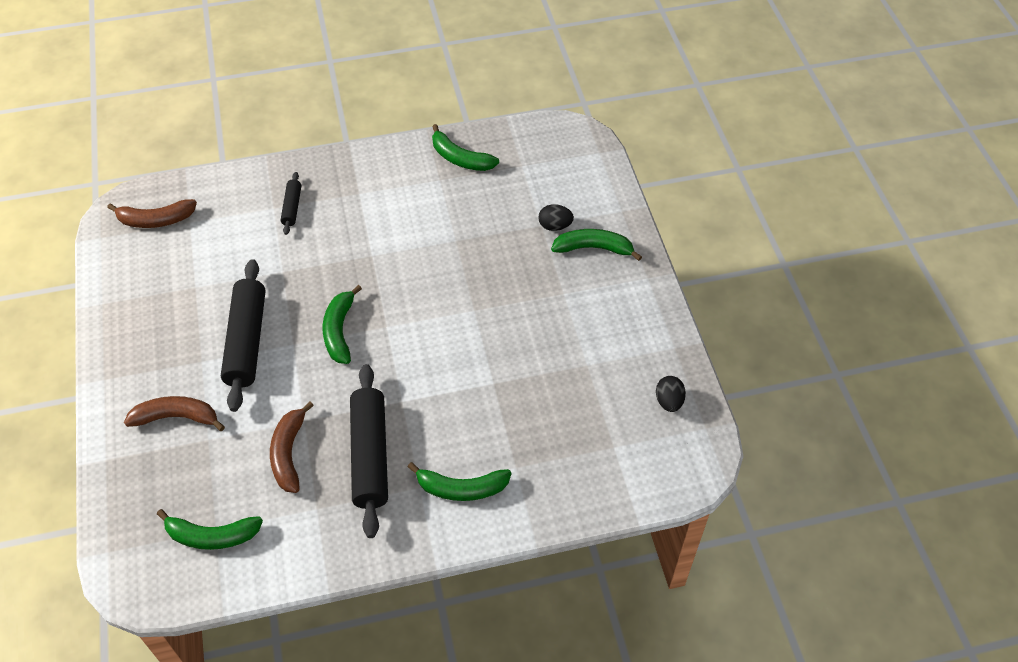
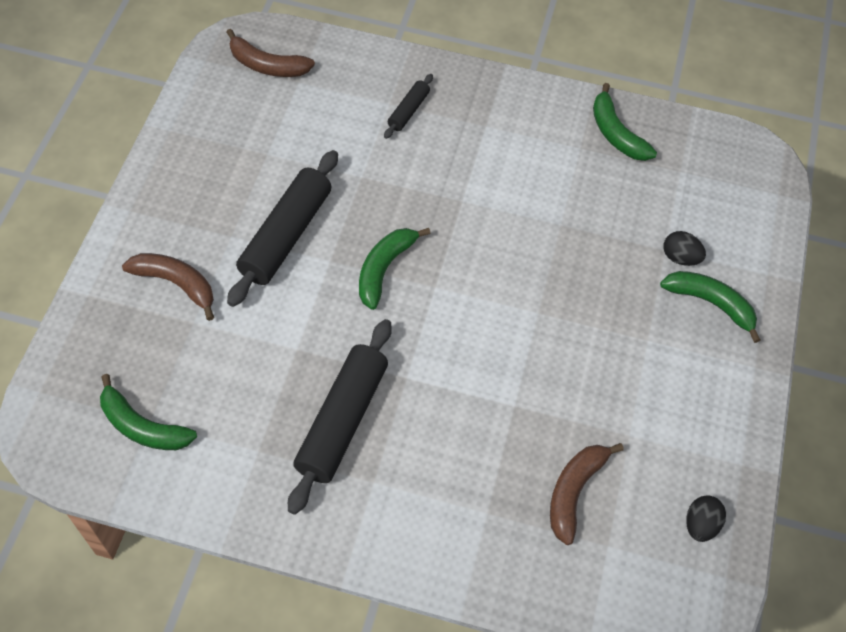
camera: 25 degrees right, 5 degrees up
(289, 453) = (263, 377): brown banana -> brown banana (574, 492)
(461, 488) = (417, 506): green banana -> none

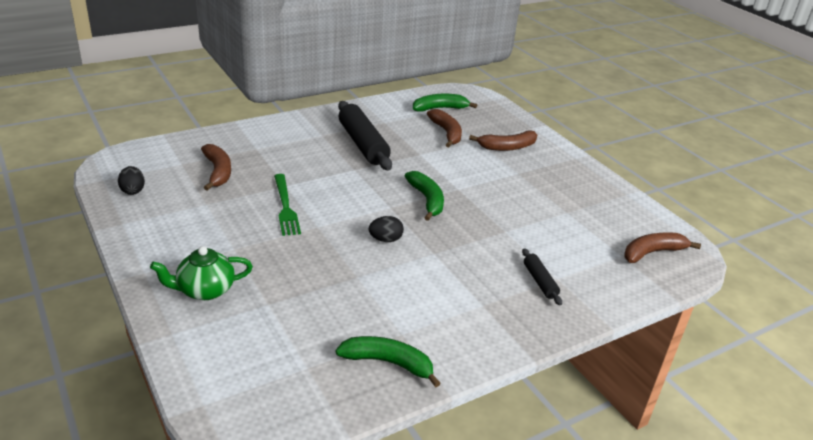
camera: 135 degrees right, 25 degrees down
(209, 365) = (446, 133): none -> brown banana
(286, 235) = (495, 186): black rolling pin -> none
(545, 367) = (285, 206): none -> green fork
(680, 257) = (252, 305): black egg -> black egg (385, 239)
(711, 304) = (205, 290): green banana -> green teapot

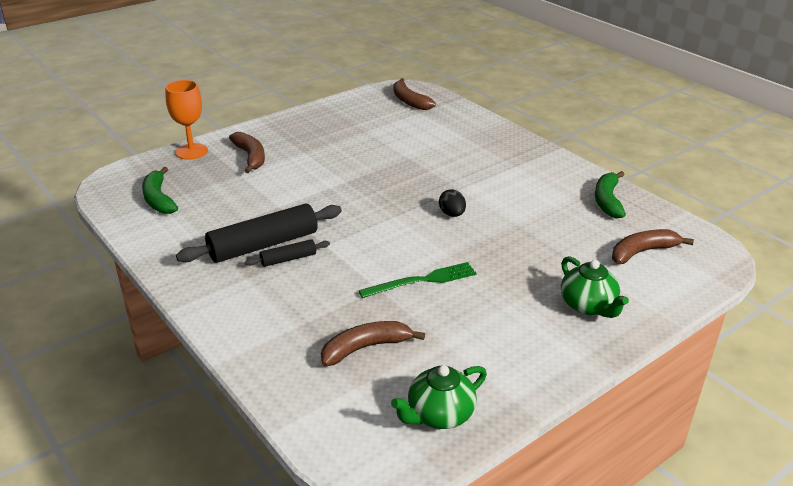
camera: 95 degrees left, 0 degrees up
(133, 190) = (439, 415): black egg -> green teapot
(427, 200) = (373, 197): green banana -> none
(446, 133) = (224, 192): brown banana -> brown banana (642, 252)
(517, 122) = (191, 151): none -> orange goblet
(540, 281) = (472, 143): black rolling pin -> black rolling pin (288, 259)

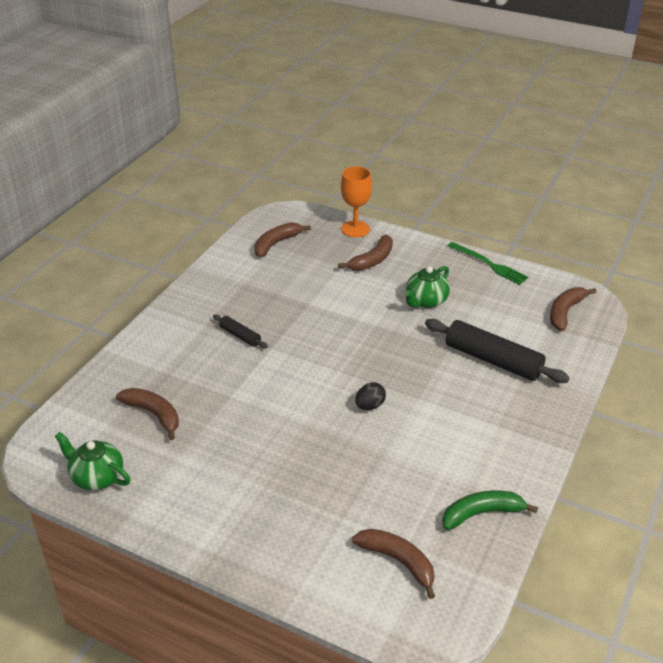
camera: 65 degrees right, 5 degrees up
(158, 199) = (276, 243): green banana -> brown banana
(263, 245) = (250, 317): black rolling pin -> black rolling pin (493, 360)
(422, 281) = (255, 418): green fork -> green fork (489, 264)
(588, 306) = (279, 536): green teapot -> green teapot (426, 301)

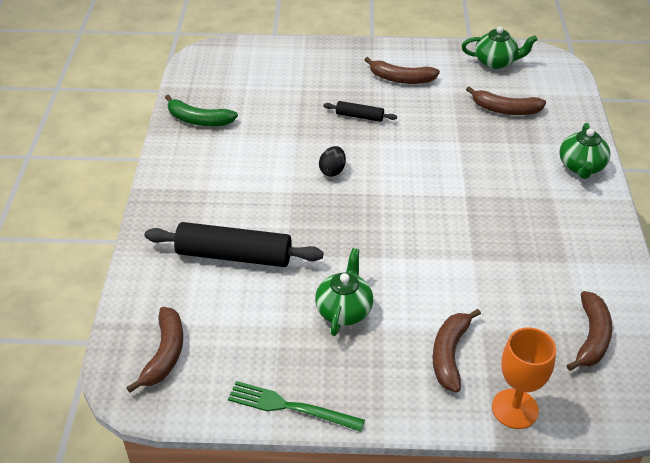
camera: 155 degrees right, 5 degrees up
(153, 340) = (581, 167): none -> green teapot
(240, 336) = (507, 197): black rolling pin -> black rolling pin (359, 116)
(398, 561) = (248, 77): brown banana -> brown banana (401, 79)
(482, 513) = (198, 120): green banana -> green banana turned 60 degrees clockwise

